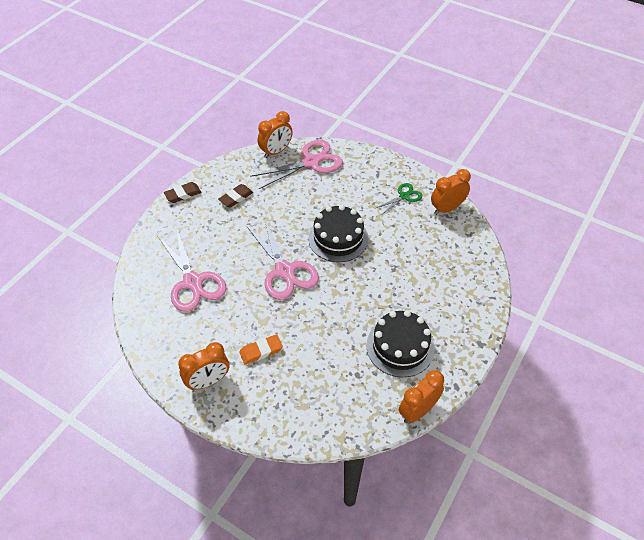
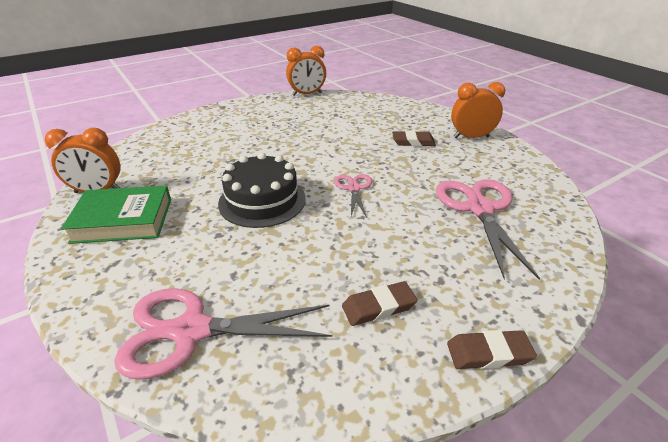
camera: 155 degrees left, 15 degrees down
(261, 351) = (413, 142): orange eraser -> brown eraser
(276, 151) = (236, 391): orange clock -> none
(285, 271) = (354, 188): pink scissors -> pink scissors, size x0.53
(400, 347) = (286, 118): black cake -> none
(404, 196) = (123, 220): green scissors -> green book

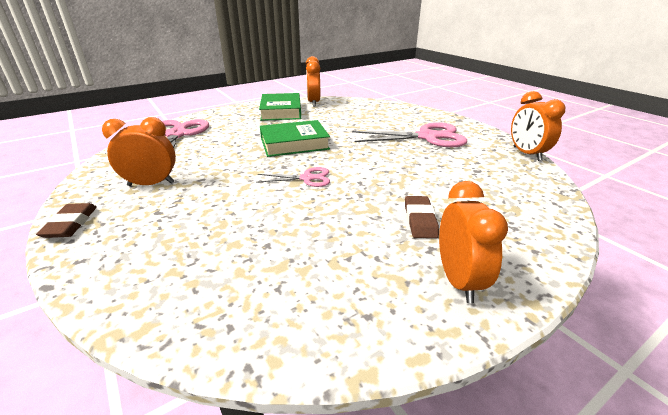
camera: 90 degrees right, 5 degrees down
(262, 200) = (294, 143): black cake -> green book
(378, 307) = (151, 184): brown eraser -> orange clock
(479, 208) = (252, 252): pink scissors -> pink scissors (427, 137)

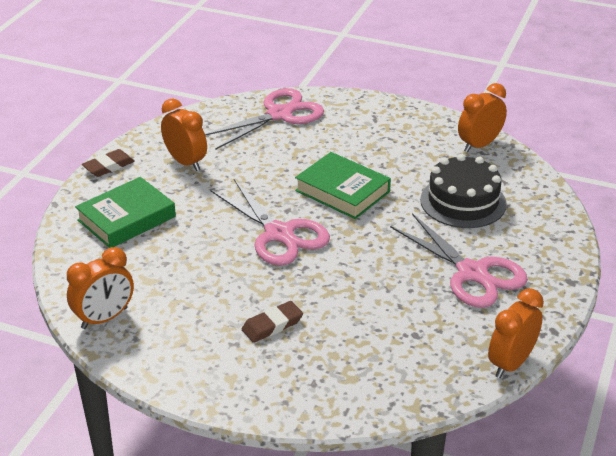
camera: 55 degrees right, 5 degrees up
(281, 111) = (418, 138): green book -> green book (126, 218)
(307, 178) = (279, 234): pink scissors -> pink scissors, size x1.87
(357, 119) = (463, 202): none -> black cake
(458, 280) = (206, 368): orange clock -> orange clock (104, 318)

